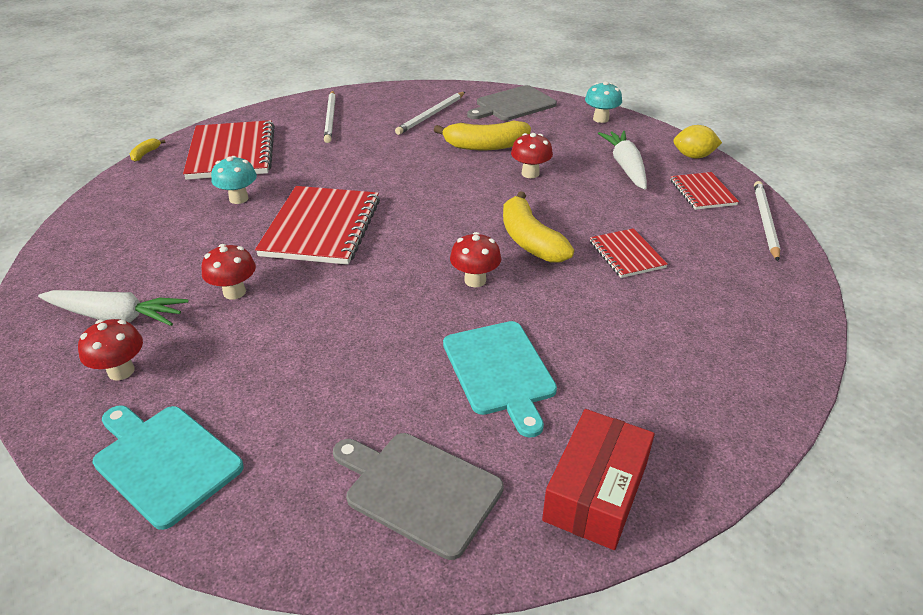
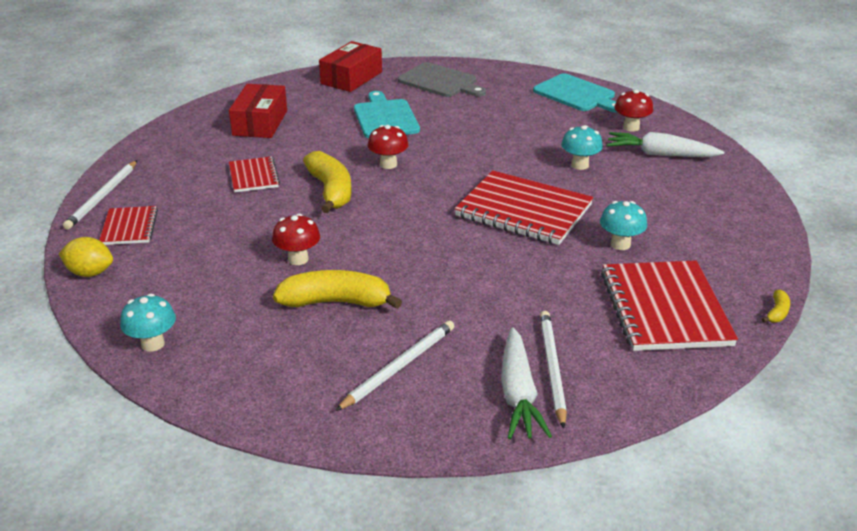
camera: 175 degrees left, 5 degrees down
(234, 292) = (580, 165): red mushroom -> turquoise mushroom
(321, 227) = (523, 211): red notebook -> red notebook turned 75 degrees counterclockwise
(513, 105) = (266, 384): grey cutting board -> none
(625, 167) = (183, 262): white carrot -> white carrot (518, 394)
(682, 347) = (260, 123): none -> red box

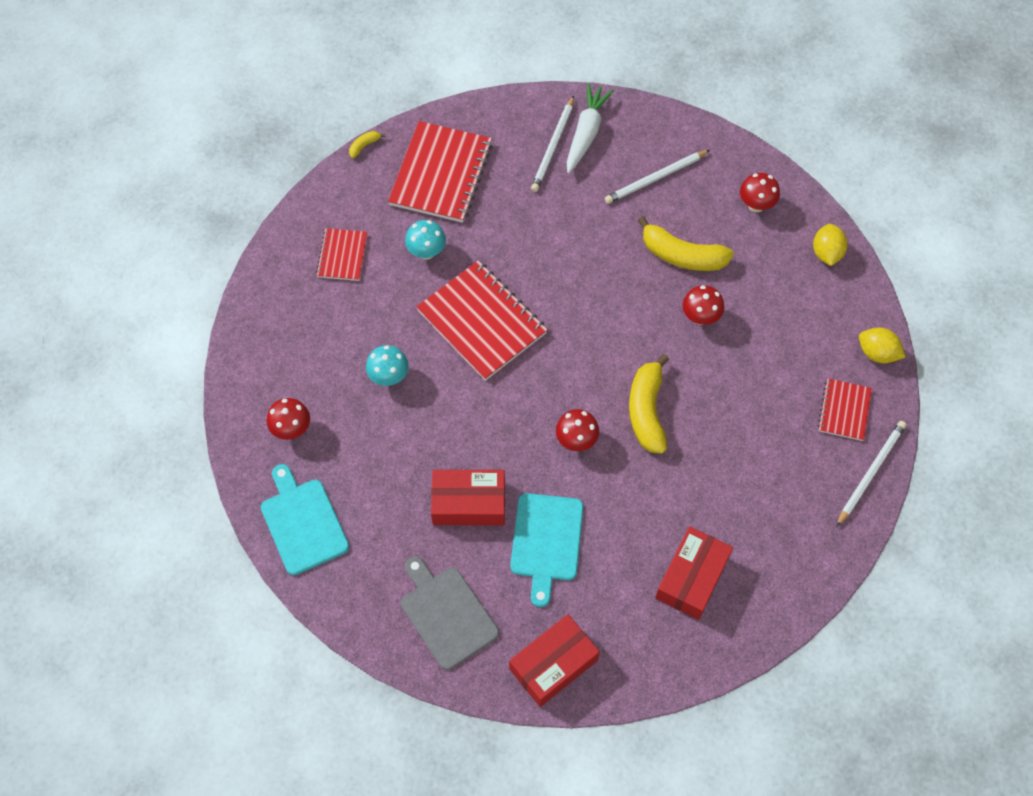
camera: 160 degrees left, 30 degrees up
(153, 344) = (826, 253): turquoise mushroom -> yellow lemon
(253, 176) = (717, 462): red notebook -> red notebook (342, 255)
(254, 371) = (756, 205): none -> red mushroom
(458, 122) = (469, 503): none -> red box
(660, 154) = (299, 369): white carrot -> none

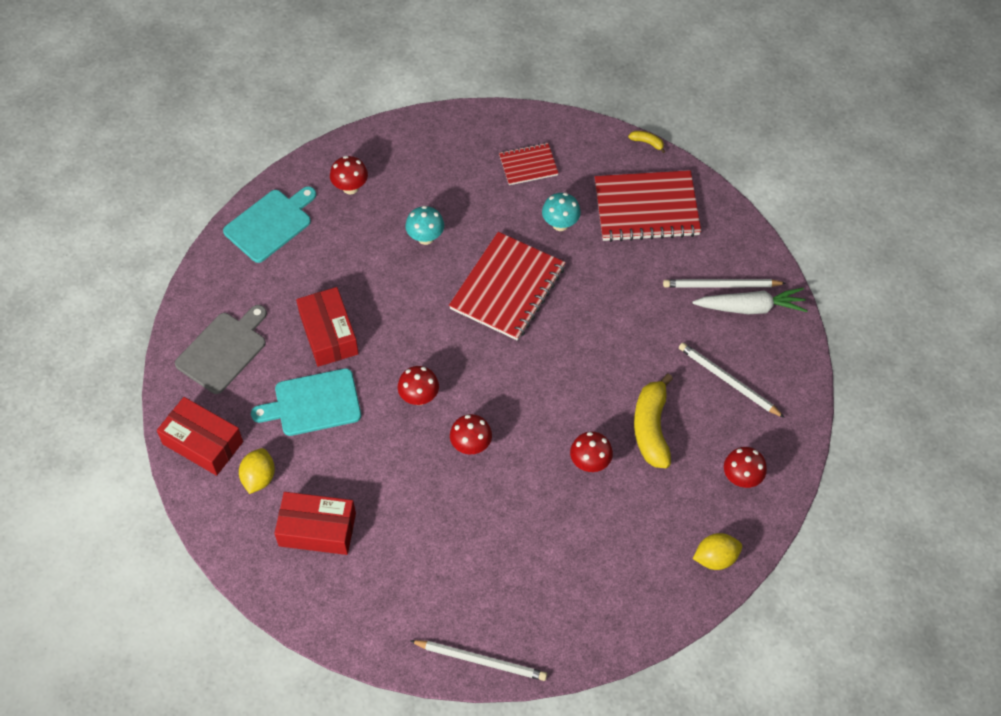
camera: 70 degrees right, 5 degrees down
(647, 411) = (471, 445): yellow banana -> red mushroom
(844, 410) = (540, 619): red notebook -> none
(877, 353) = (618, 635): yellow lemon -> yellow lemon (259, 478)

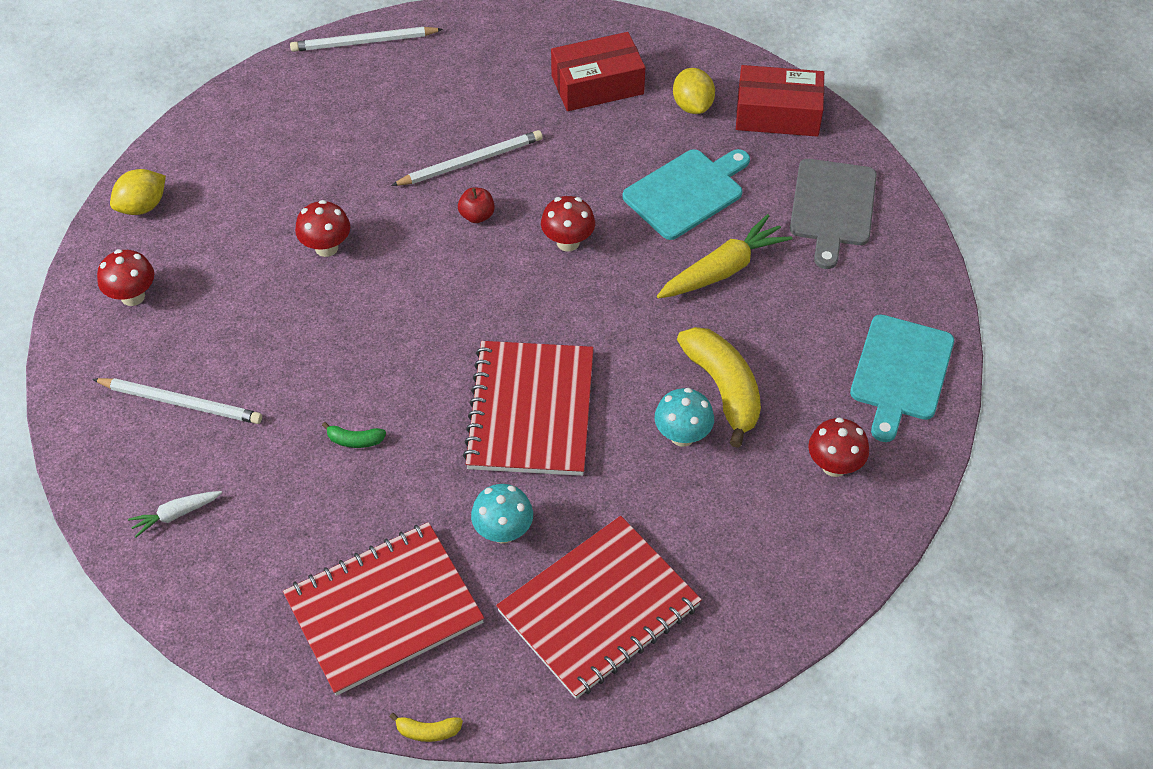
camera: 155 degrees right, 5 degrees down
(329, 334) = (723, 269): red box -> yellow carrot
(471, 445) = (477, 215): red mushroom -> red apple
(528, 165) = (599, 609): red notebook -> red notebook, size x1.87
(625, 312) = (355, 440): none -> green banana
(651, 428) = (264, 310): yellow banana -> yellow banana (723, 389)
(721, 285) = (229, 531): white pencil -> white pencil (471, 161)
(750, 307) = (176, 515): white carrot -> white carrot, size x0.54

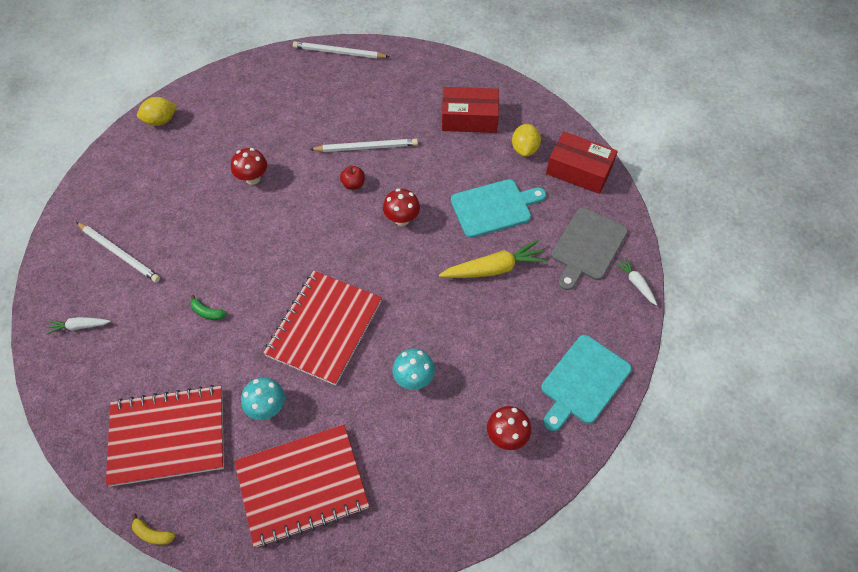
camera: 20 degrees right, 5 degrees up
(133, 296) = (127, 176): red mushroom -> none
(723, 389) = (456, 354): yellow banana -> none
(914, 235) = (636, 283): none -> white carrot

